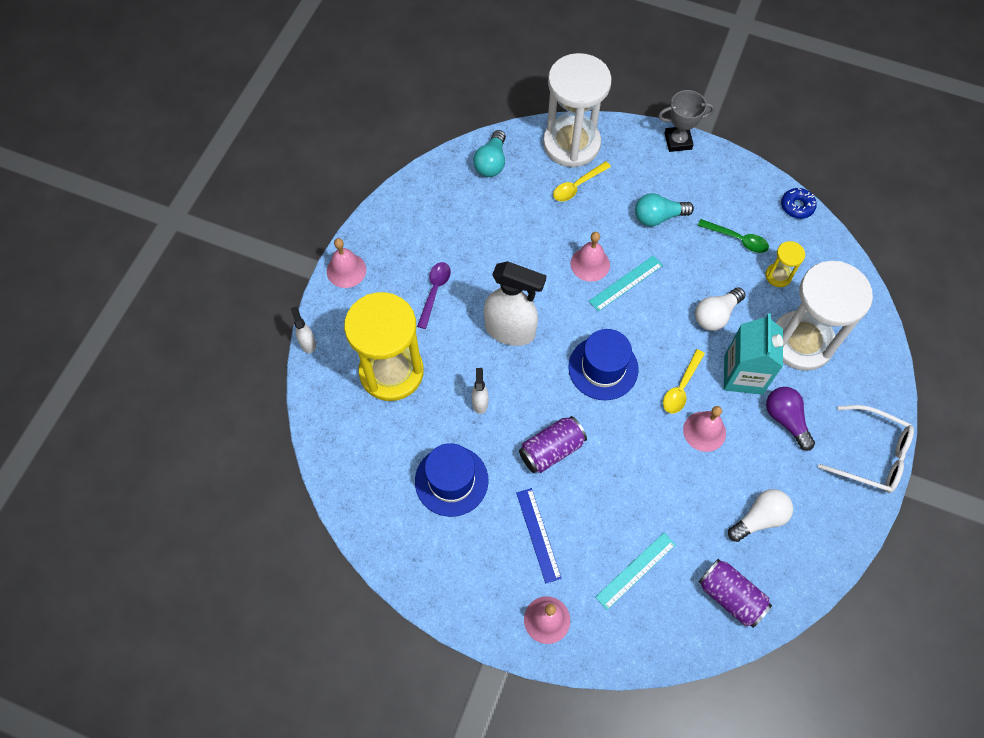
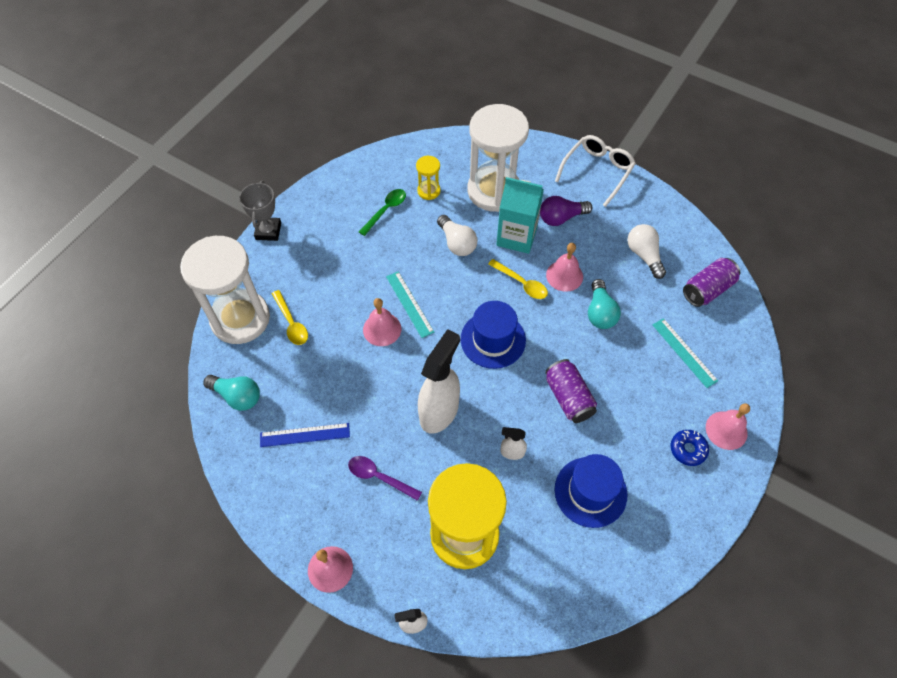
camera: 80 degrees left, 5 degrees down
(538, 534) = (649, 423): blue ruler -> blue ruler (305, 435)
(658, 217) = (346, 264): turquoise light bulb -> turquoise light bulb (600, 312)
(797, 206) = (364, 162): blue donut -> blue donut (688, 449)

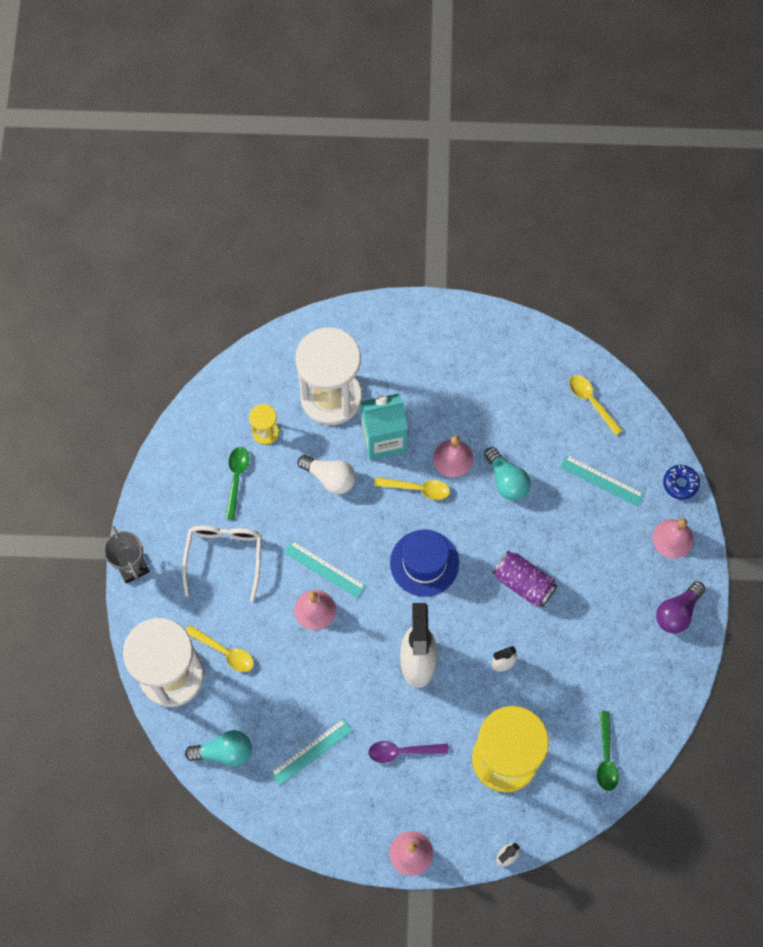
camera: 30 degrees left, 10 degrees up
(305, 435) = (311, 751): blue ruler -> turquoise ruler
(559, 587) = (606, 757): none -> green spoon
(561, 218) = (415, 393): purple light bulb -> purple light bulb (677, 612)
(590, 492) = (588, 661): blue hat -> none
(597, 172) = (421, 319): white glasses -> white glasses (224, 557)
(644, 255) = (515, 395): white light bulb -> none
(688, 449) = (649, 575): blue donut -> blue donut (680, 484)
(707, 289) = (591, 401): purple can -> yellow spoon

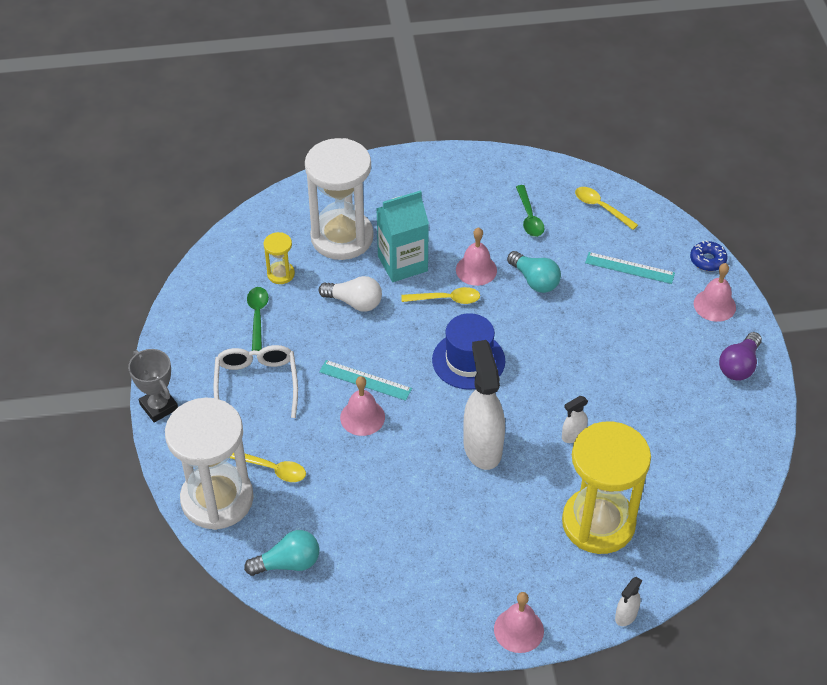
camera: 10 degrees left, 20 degrees down
(311, 751) = (385, 548): turquoise ruler -> none
(402, 751) = (485, 533): purple spoon -> none
(523, 583) = (575, 363): purple can -> none
(606, 757) = (706, 505): green spoon -> green spoon (529, 217)

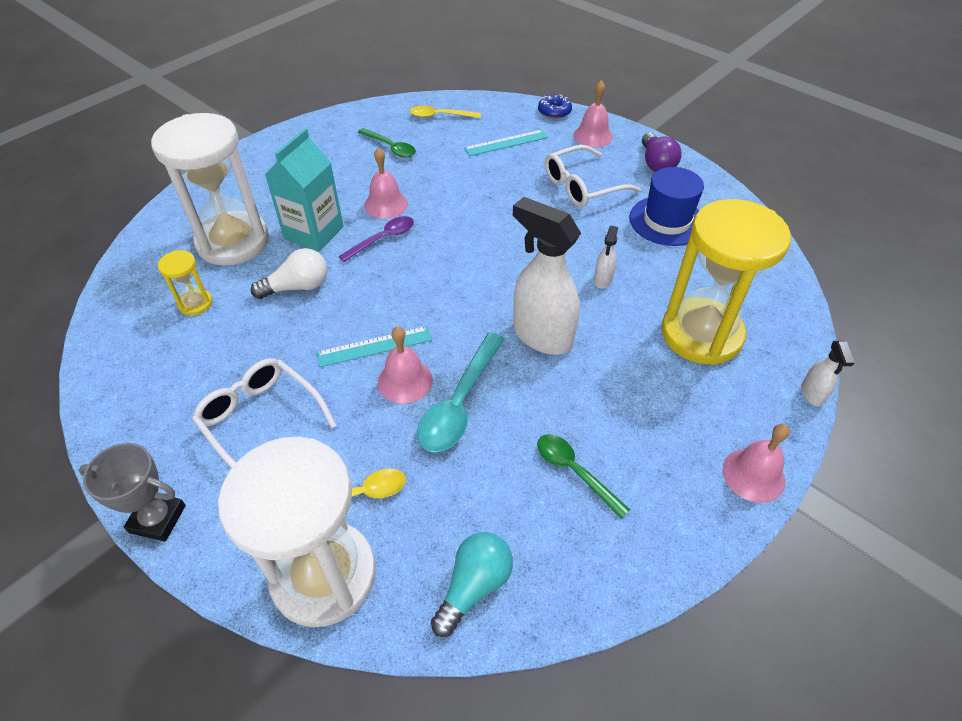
camera: 40 degrees left, 0 degrees up
(257, 316) = (203, 354): green spoon -> green spoon (574, 471)
(382, 455) = (459, 403): none -> turquoise spoon
(446, 299) = (383, 239): yellow spoon -> purple spoon
(468, 360) = (453, 274): blue hat -> blue hat (667, 221)
(534, 280) = (443, 187): turquoise light bulb -> none
(649, 348) = (583, 186): none -> white glasses

